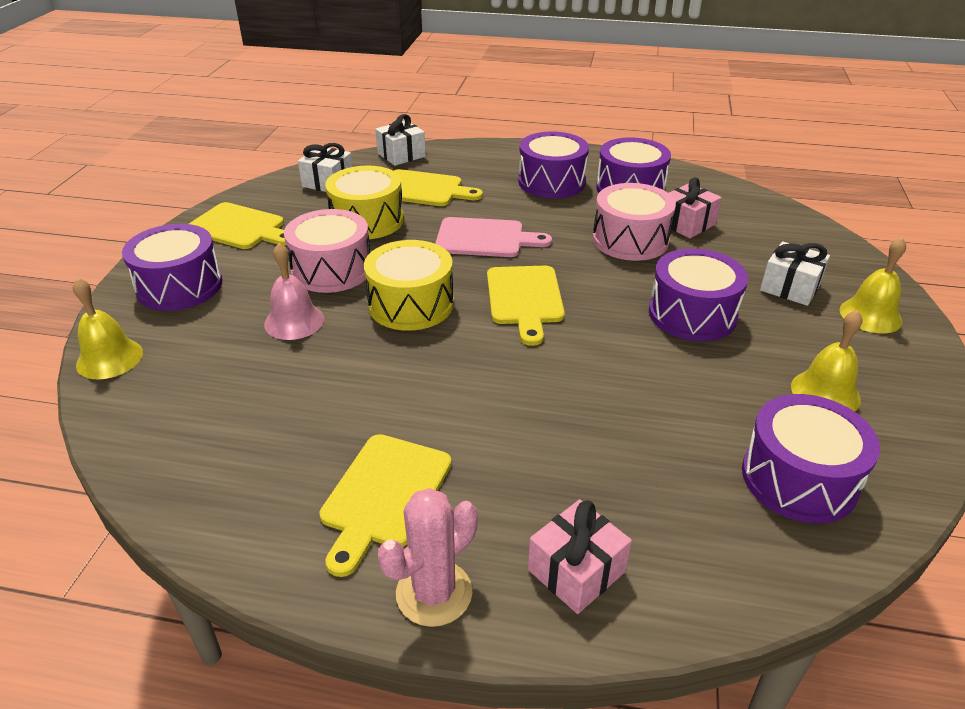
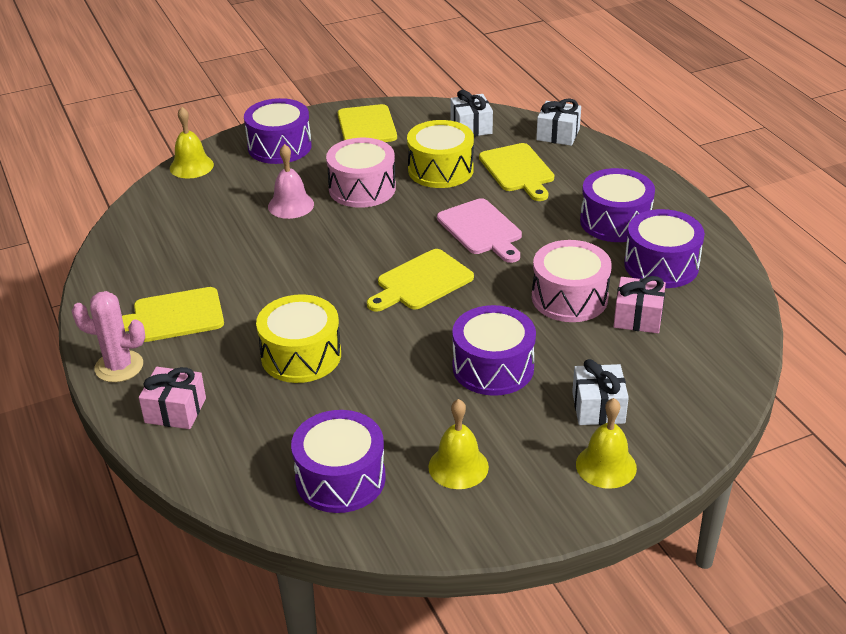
camera: 55 degrees right, 0 degrees up
(411, 304) = (359, 238): yellow drum -> yellow drum (301, 355)

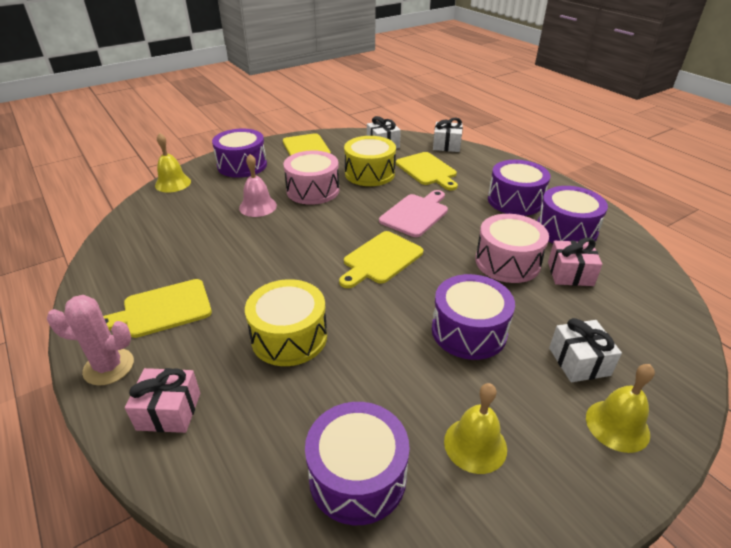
camera: 10 degrees left, 0 degrees up
(481, 229) = (416, 214): pink cutting board -> pink cutting board turned 105 degrees counterclockwise

